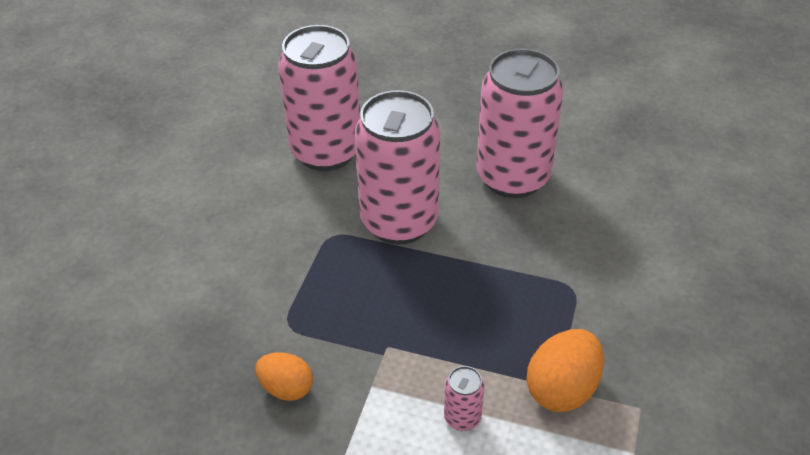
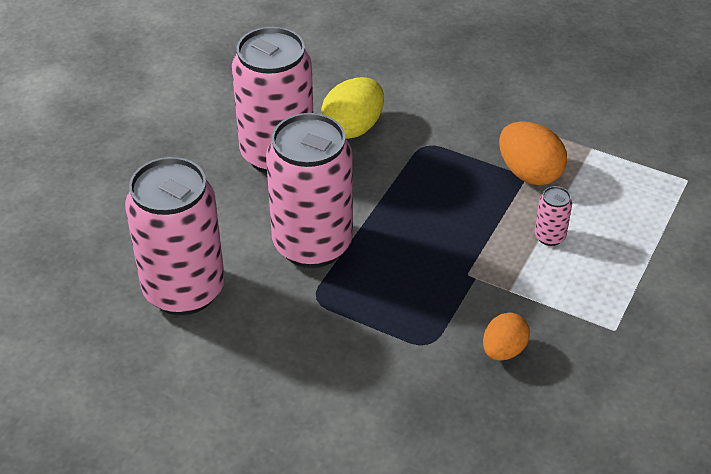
camera: 80 degrees left, 0 degrees up
(574, 226) = (353, 128): none -> yellow egg

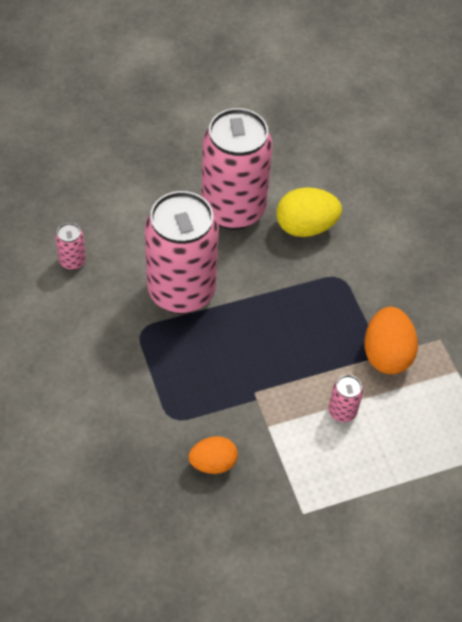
camera: 40 degrees right, 10 degrees up
(184, 290) = (72, 261): pink can -> pink can, size x0.40

